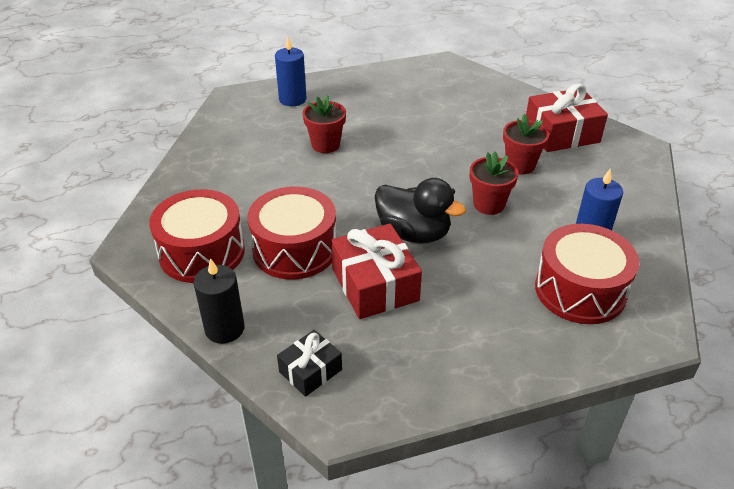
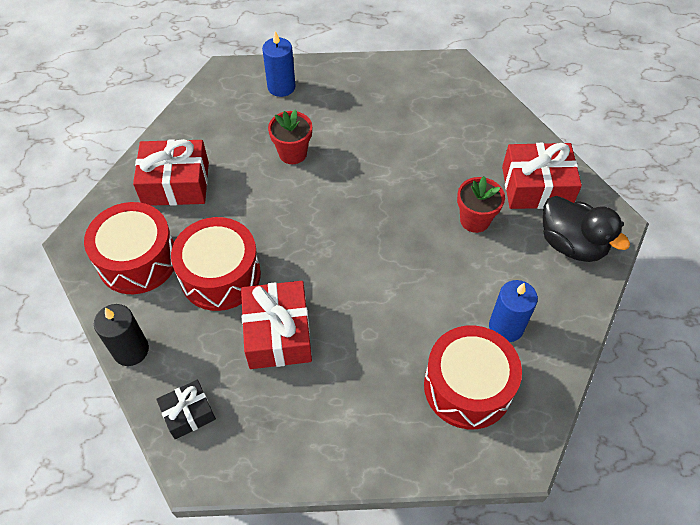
camera: 15 degrees right, 15 degrees up
(218, 186) = (176, 183): none -> red gift
(413, 233) = (336, 282): black duck -> black duck (571, 244)
(489, 204) = (422, 263): red flower pot -> none

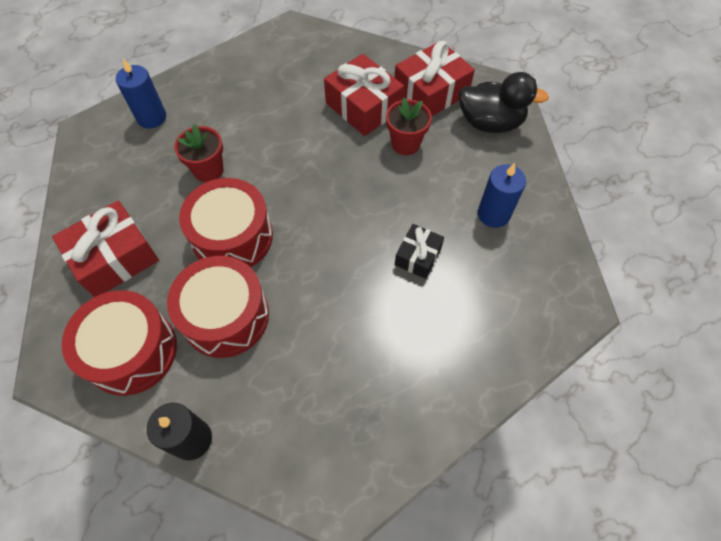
camera: 35 degrees left, 5 degrees up
(188, 413) = (294, 459): black gift -> black gift (418, 256)
(278, 333) = (319, 334): red gift -> red gift (363, 106)
(467, 386) = (502, 279): red drum -> red drum (232, 237)

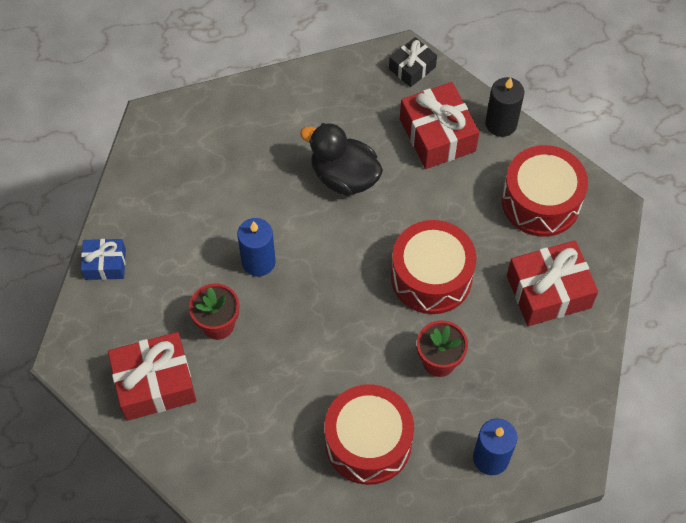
camera: 160 degrees left, 0 degrees up
(225, 316) = (455, 205): red drum -> red drum (368, 442)
(363, 106) = (241, 390): red gift -> red gift (437, 135)
(418, 256) = (265, 203): black gift -> black gift (412, 68)
(490, 123) = (114, 320): black duck -> black duck (344, 177)
(493, 214) = (174, 219): blue candle -> blue candle (258, 262)
(526, 160) = (105, 264): none -> blue gift

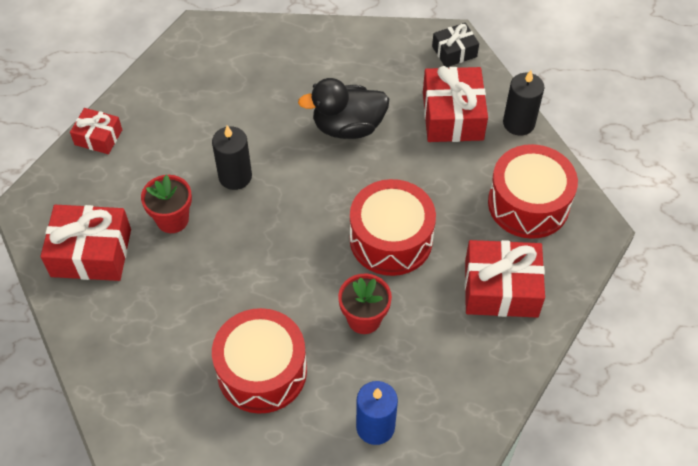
camera: 20 degrees right, 5 degrees down
(105, 264) = (98, 137): blue gift -> red gift
(258, 262) = (235, 176): blue candle -> black candle
(344, 177) = (348, 127): black duck -> black duck turned 60 degrees counterclockwise

